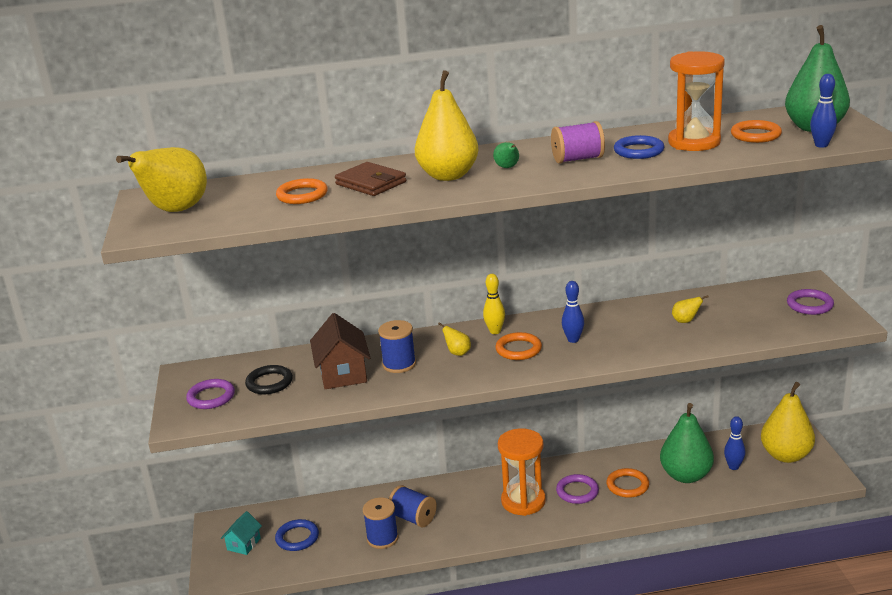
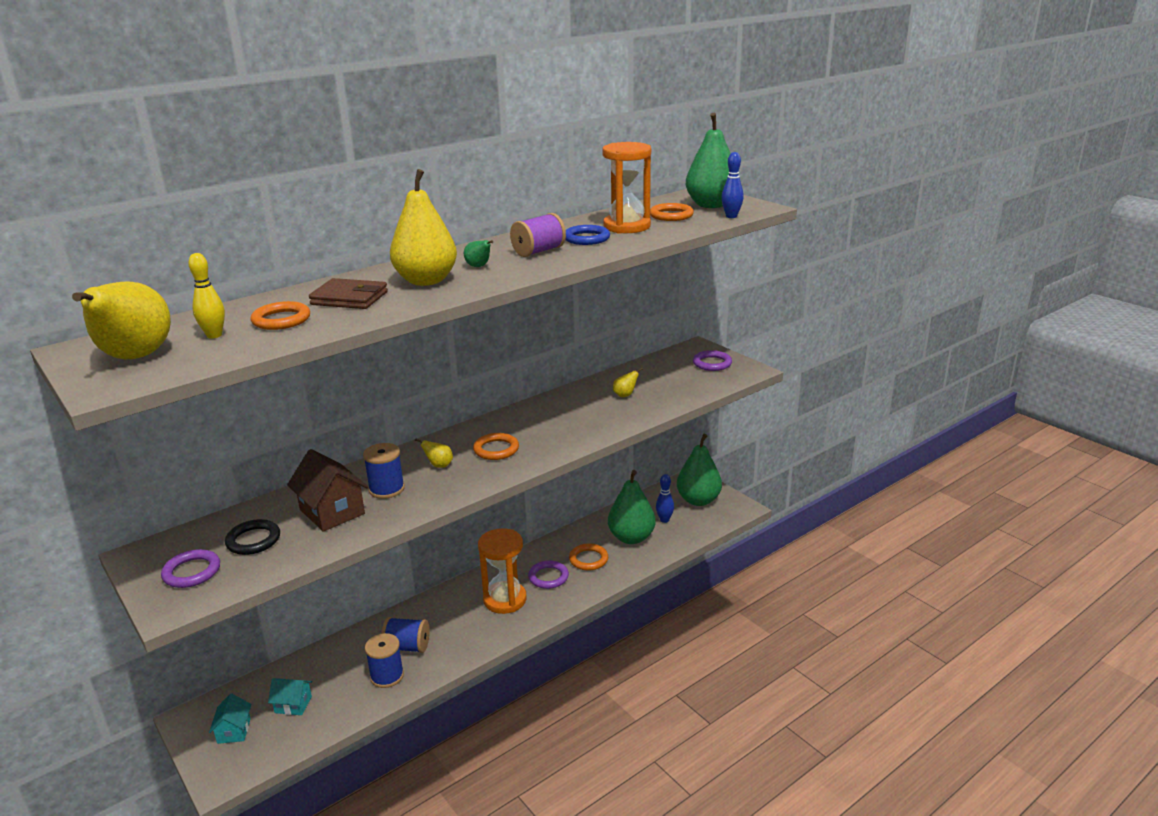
camera: 30 degrees left, 0 degrees up
(297, 538) = (293, 704): blue ring -> turquoise house
(495, 331) = (461, 438): yellow bowling pin -> yellow bowling pin (214, 335)
(573, 340) = (540, 430): blue bowling pin -> none
(786, 455) = (698, 500): yellow pear -> green pear

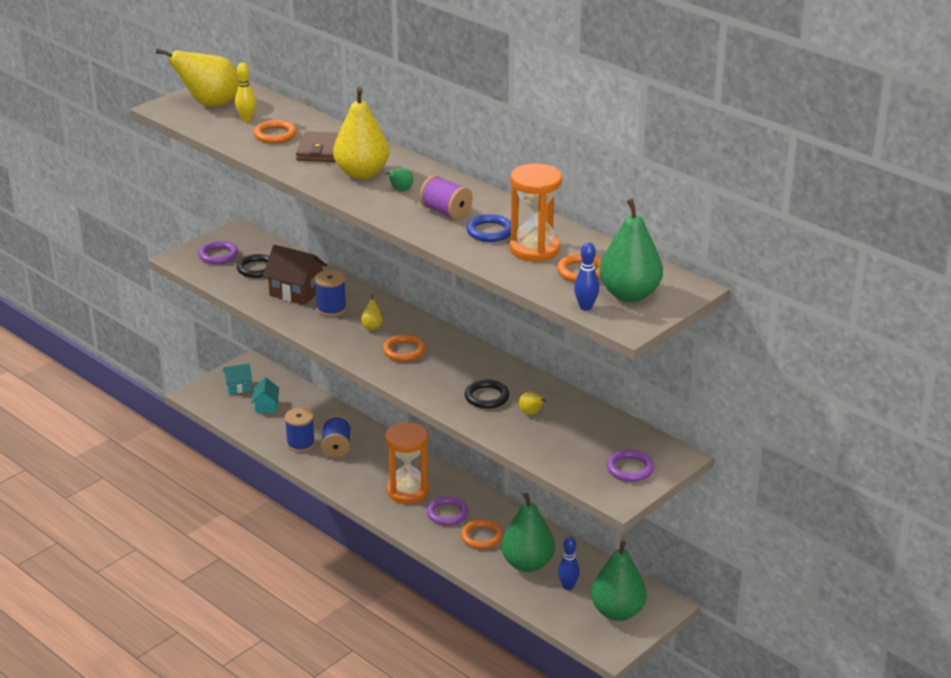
camera: 80 degrees right, 5 degrees up
(332, 512) = (296, 292): brown house -> brown house turned 75 degrees clockwise
(593, 413) = (487, 397): none -> black ring

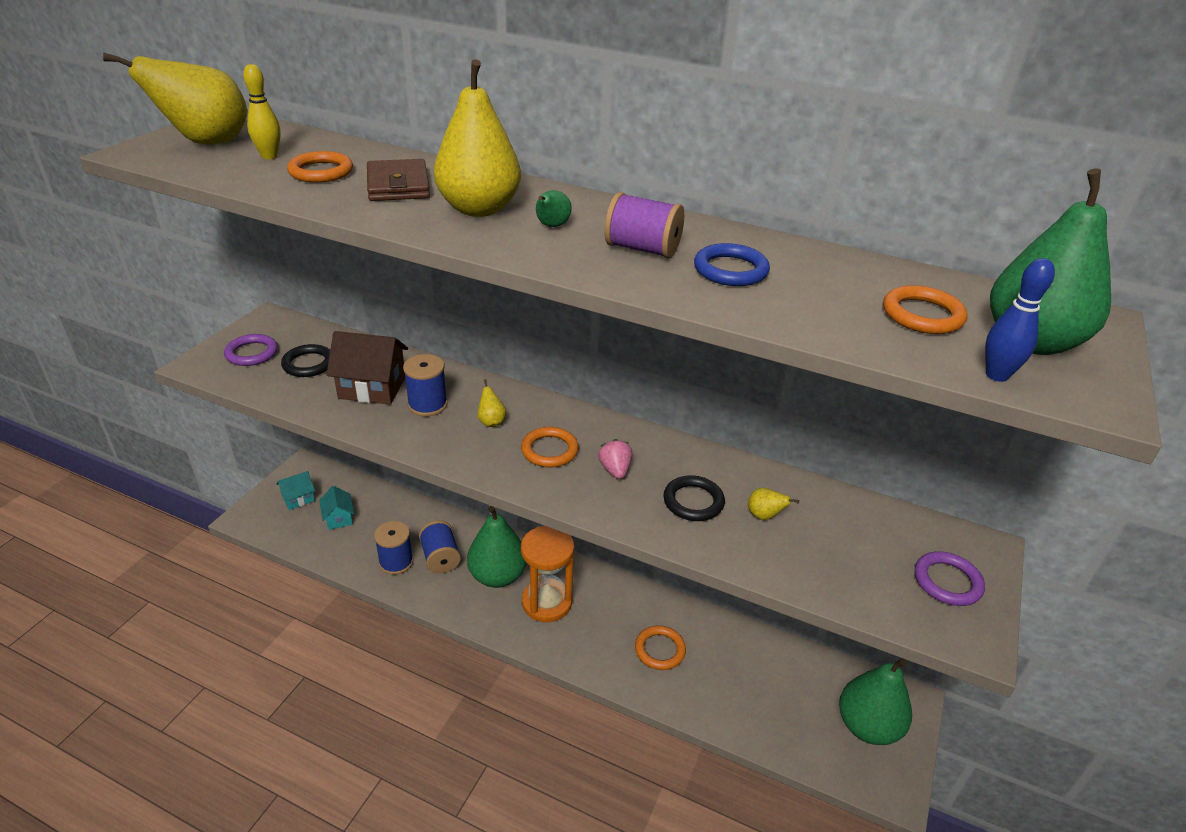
camera: 20 degrees left, 5 degrees up
(443, 370) = (615, 470): none -> pink strawberry
(447, 513) = (605, 624): purple ring -> none
(527, 563) = (730, 678): green pear -> green pear (497, 576)
(534, 249) = (820, 289): orange hourglass -> none
(568, 586) = (793, 701): blue bowling pin -> none

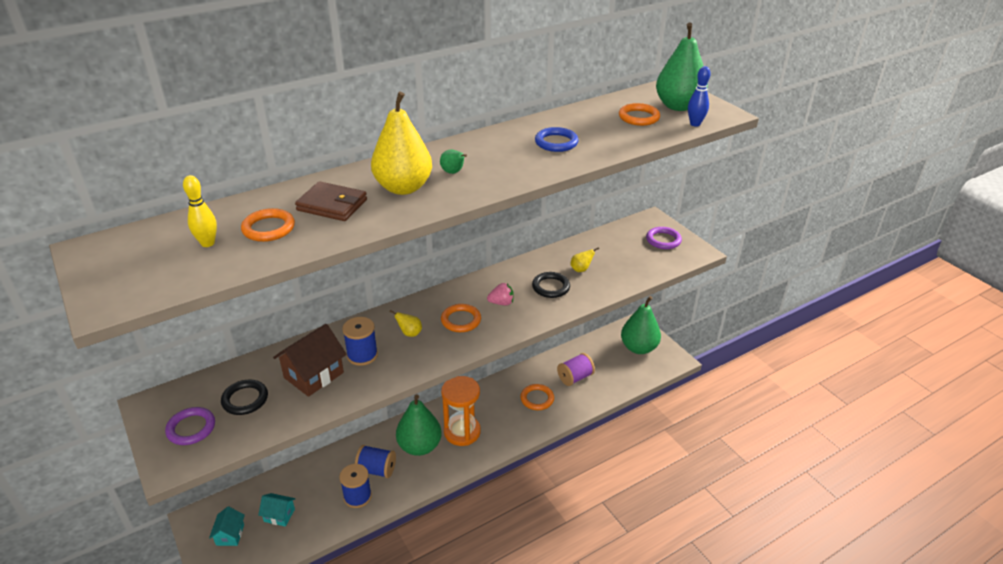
camera: 55 degrees left, 0 degrees up
(206, 143) = (135, 266): yellow pear -> none
(615, 470) = (501, 303): pink strawberry -> pink strawberry turned 150 degrees clockwise
(642, 249) = (510, 156): purple spool -> purple spool (575, 377)

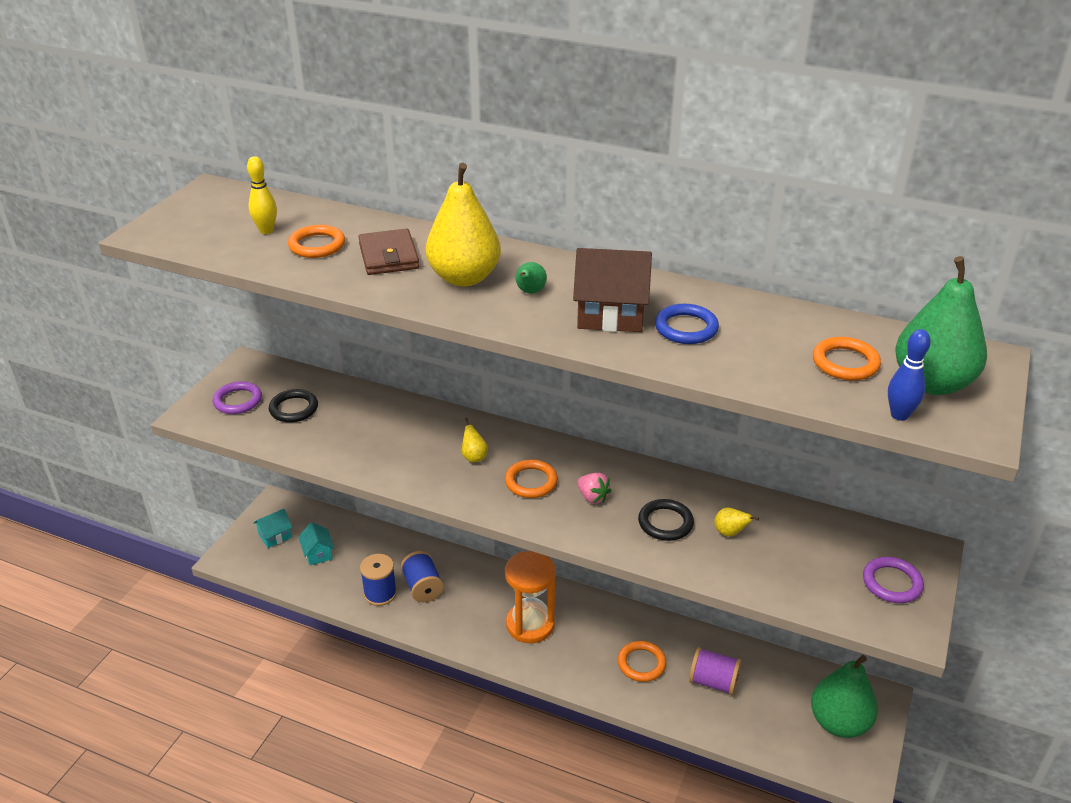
camera: 55 degrees right, 0 degrees up
(314, 375) = (358, 429): brown house -> brown house (610, 315)
(362, 355) = (412, 443): blue spool -> none
(419, 446) = (480, 602): green pear -> none

